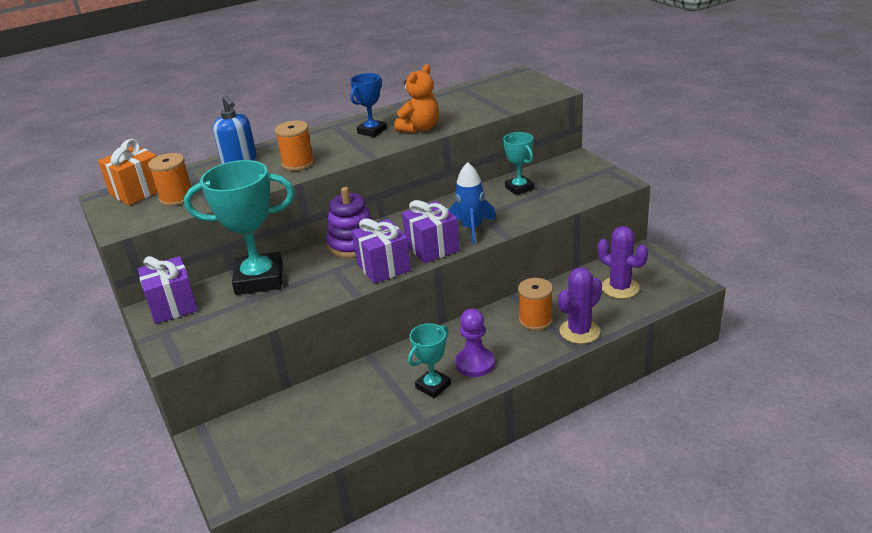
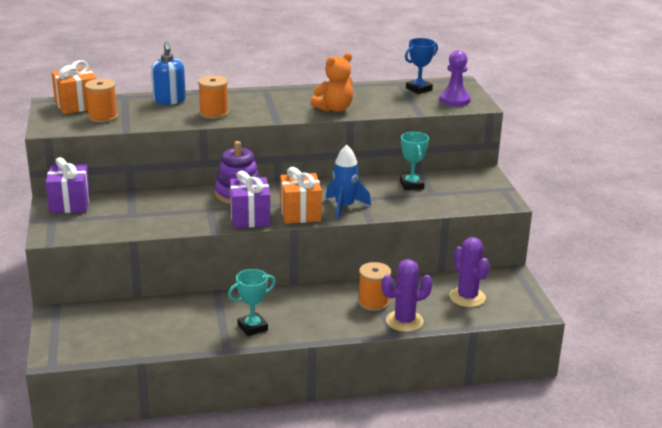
camera: 15 degrees right, 5 degrees down
(259, 279) = (147, 201): turquoise trophy -> none
(372, 131) = (293, 101): blue trophy -> blue trophy (419, 89)
(432, 248) = (300, 213): purple gift -> orange gift
(475, 363) = (298, 320): purple pawn -> purple pawn (454, 100)

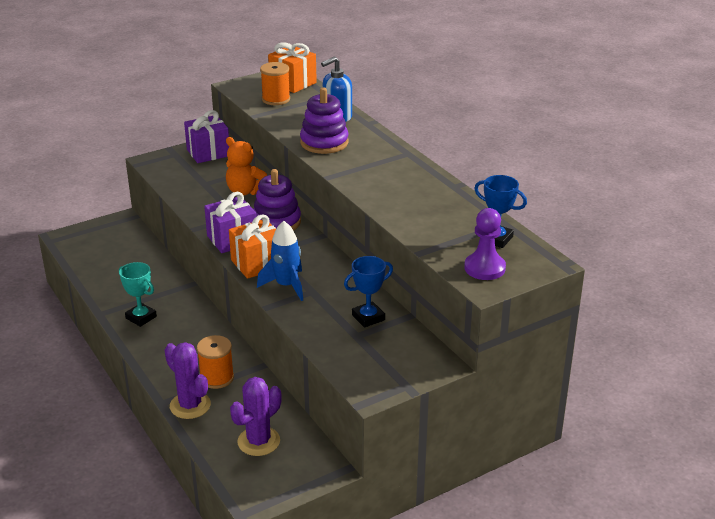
camera: 70 degrees right, 5 degrees up
(214, 113) = (324, 142): orange spool -> purple stacking toy
(334, 109) = (389, 199): orange teddy bear -> orange teddy bear (245, 191)
(411, 185) = (368, 317): turquoise trophy -> blue trophy

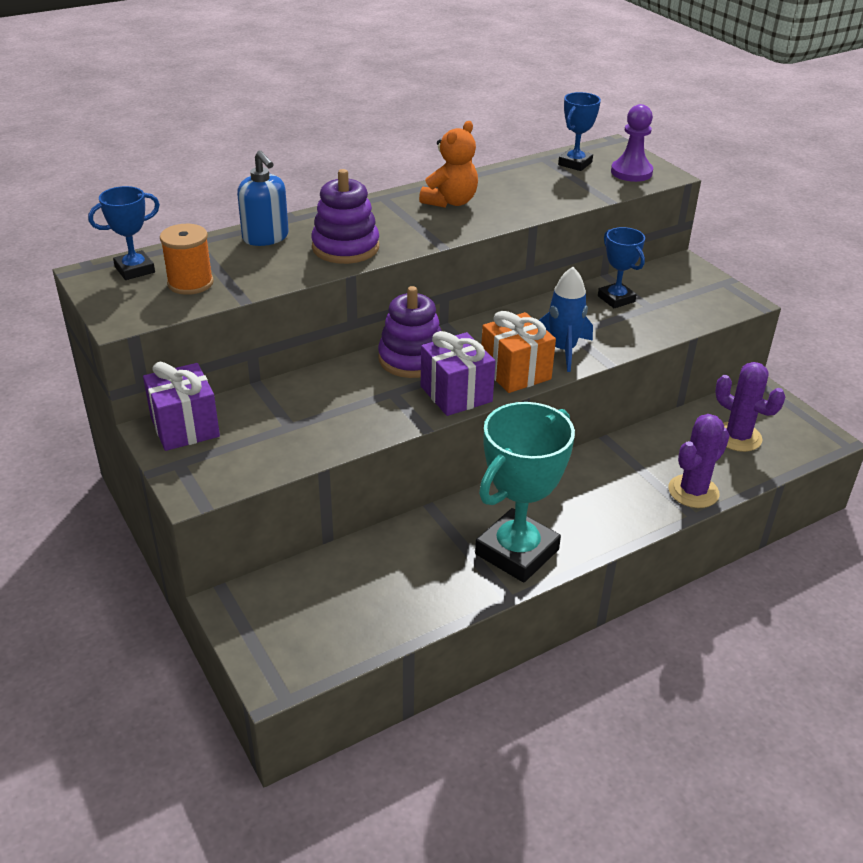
camera: 90 degrees left, 5 degrees up
(141, 317) = (517, 552): turquoise trophy -> turquoise trophy, size x1.88
(217, 378) = (636, 472): orange spool -> none
(245, 191) = (322, 386): orange teddy bear -> orange teddy bear (450, 202)
(293, 83) = (135, 269): orange gift -> blue trophy

